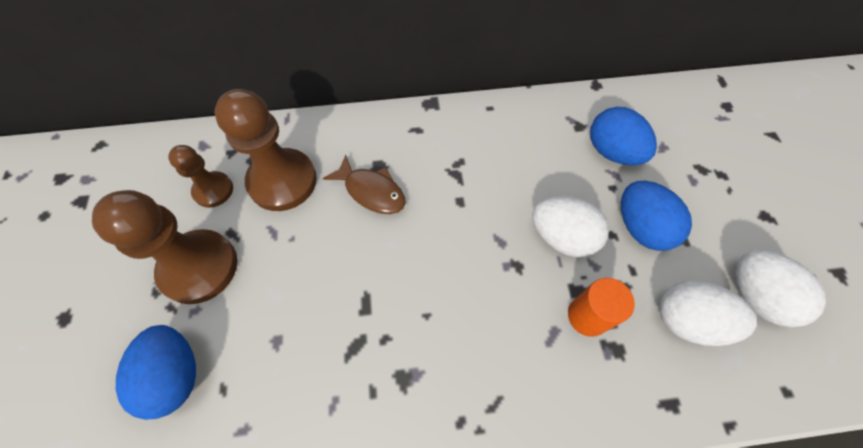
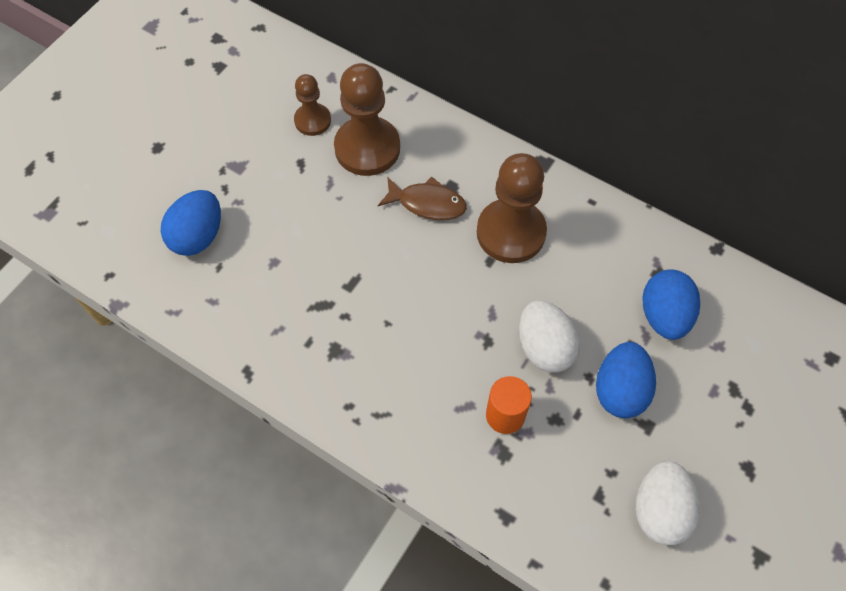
camera: 40 degrees right, 0 degrees up
(199, 267) = (262, 173): brown pawn -> brown pawn (511, 232)
(371, 191) = (427, 203): brown fish -> brown fish turned 60 degrees counterclockwise
(687, 320) = (581, 480): white egg -> none

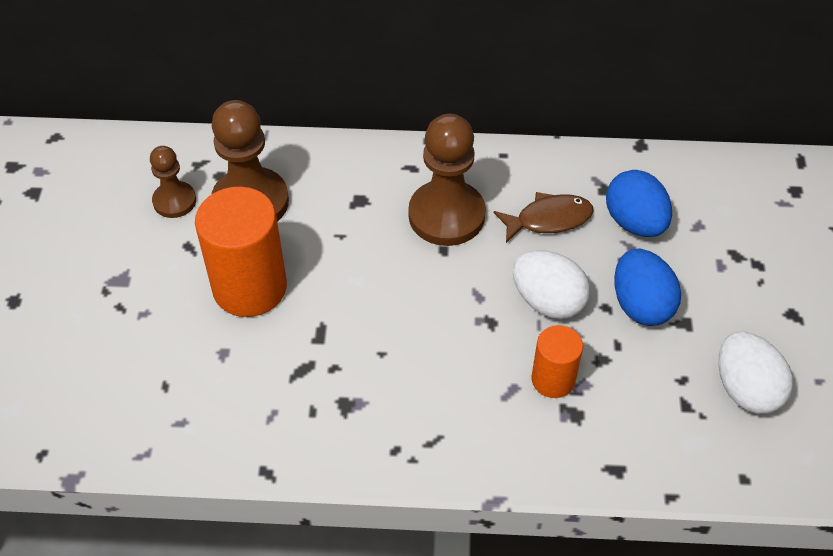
camera: 30 degrees left, 10 degrees down
(198, 236) = (121, 367): blue egg -> none
(324, 219) = (250, 287): none -> orange cylinder
(427, 203) = (347, 226): brown fish -> brown fish (548, 219)

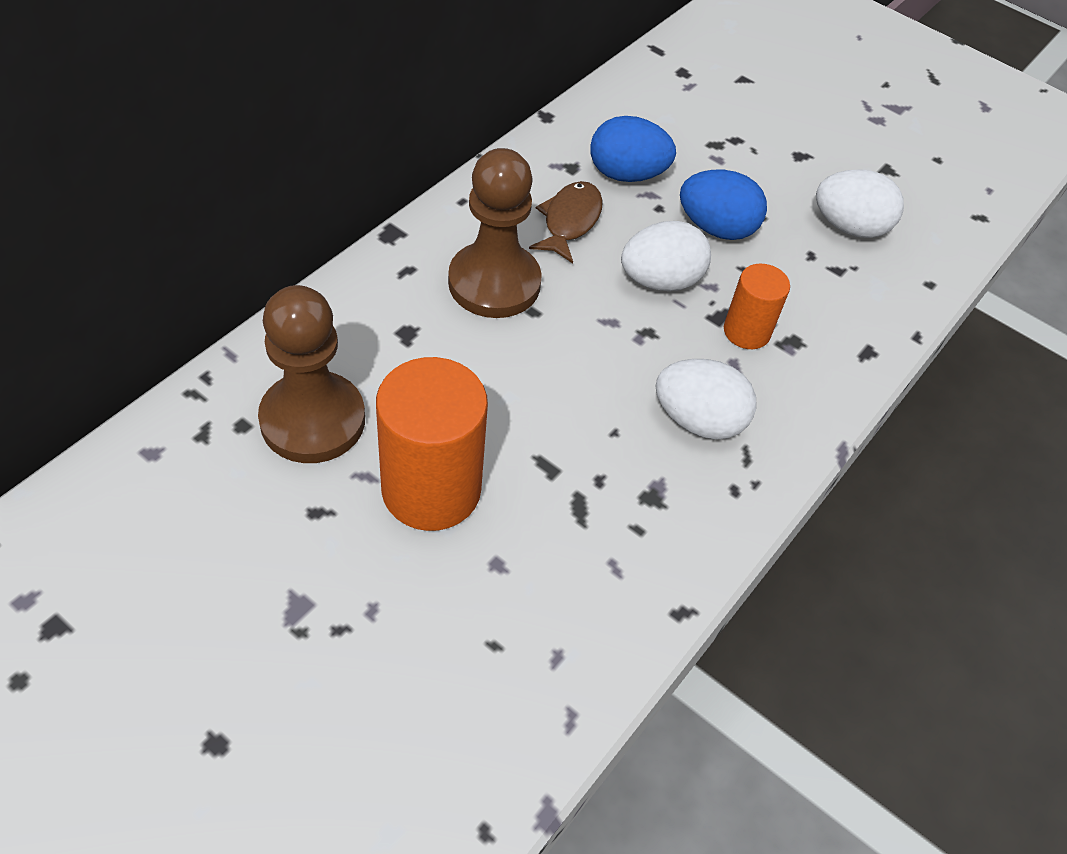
camera: 60 degrees left, 0 degrees up
(174, 201) = (235, 487): brown pawn -> none
(437, 395) = (698, 420): none -> white egg

